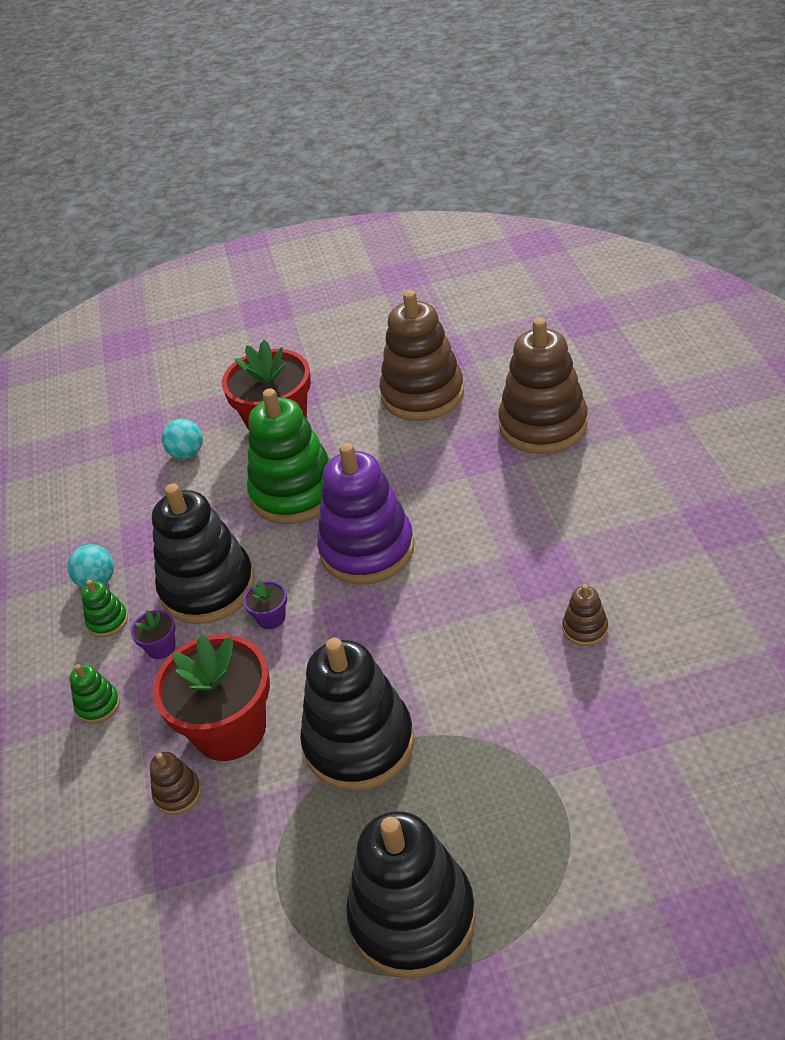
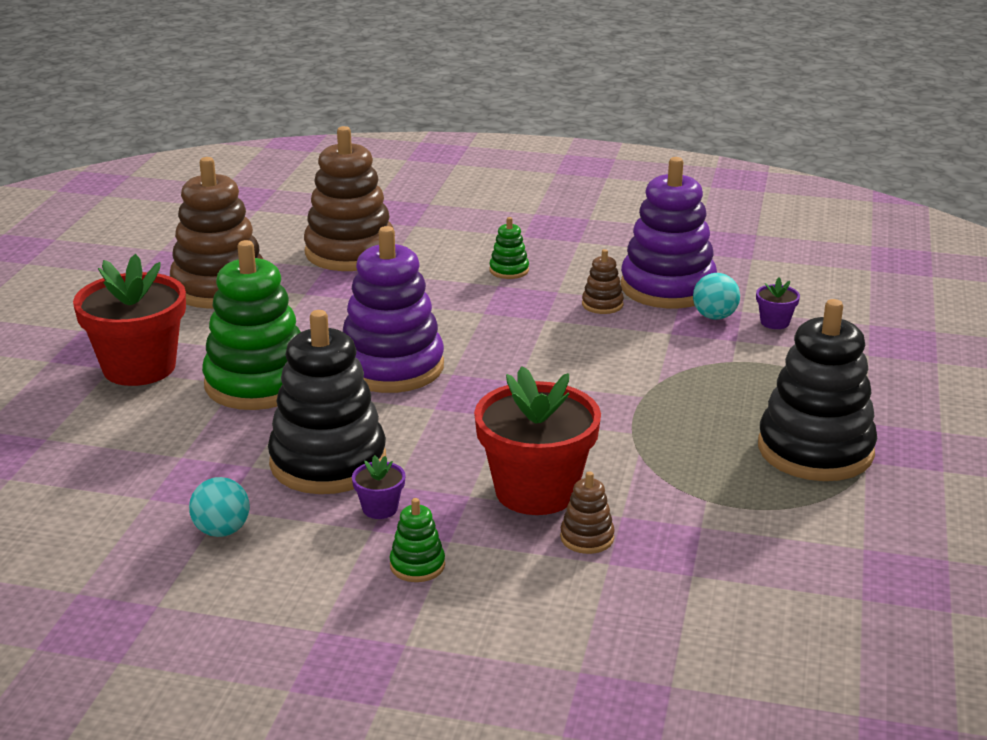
camera: 70 degrees left, 15 degrees down
(107, 621) = (296, 535): green stacking toy -> green stacking toy (509, 270)
(187, 454) = (93, 429): turquoise ball -> turquoise ball (714, 316)
(271, 618) = (417, 436): purple flower pot -> purple flower pot (774, 322)
(359, 743) = (620, 429): black stacking toy -> none
(665, 662) = (667, 287): none -> purple stacking toy

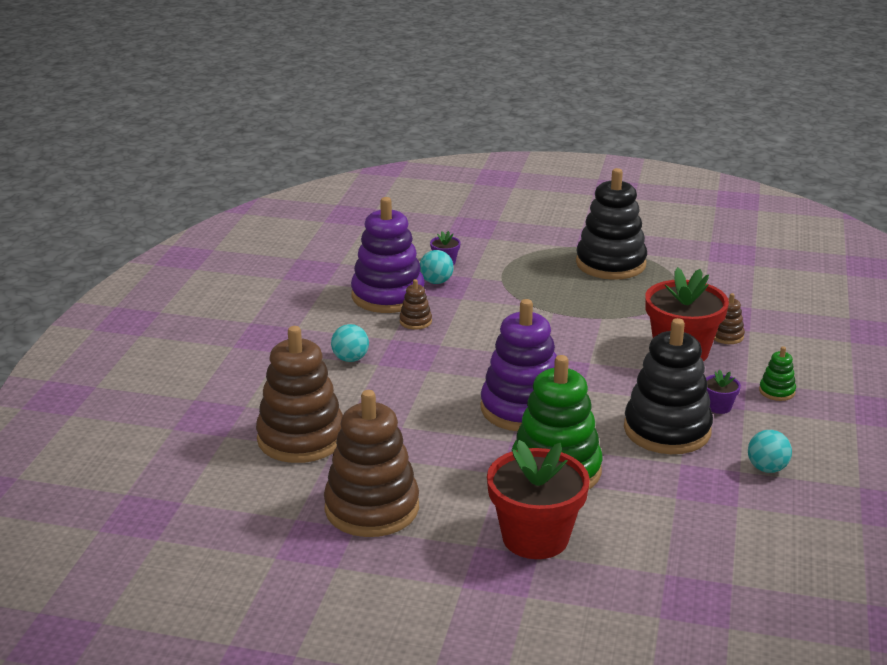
camera: 90 degrees left, 0 degrees up
(509, 270) = (350, 359): green stacking toy -> turquoise ball

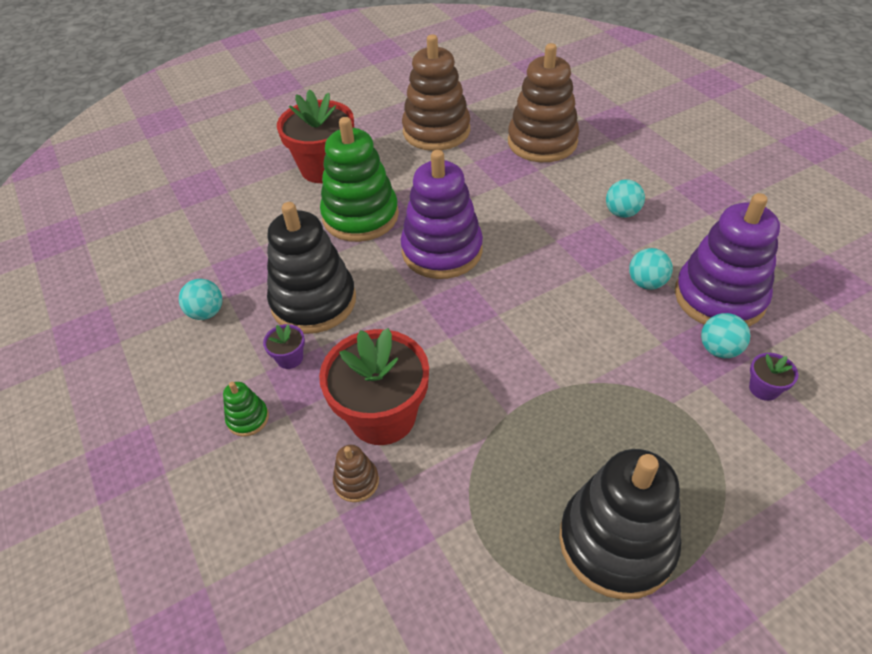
camera: 140 degrees right, 20 degrees up
(415, 321) = (646, 283): brown stacking toy -> turquoise ball

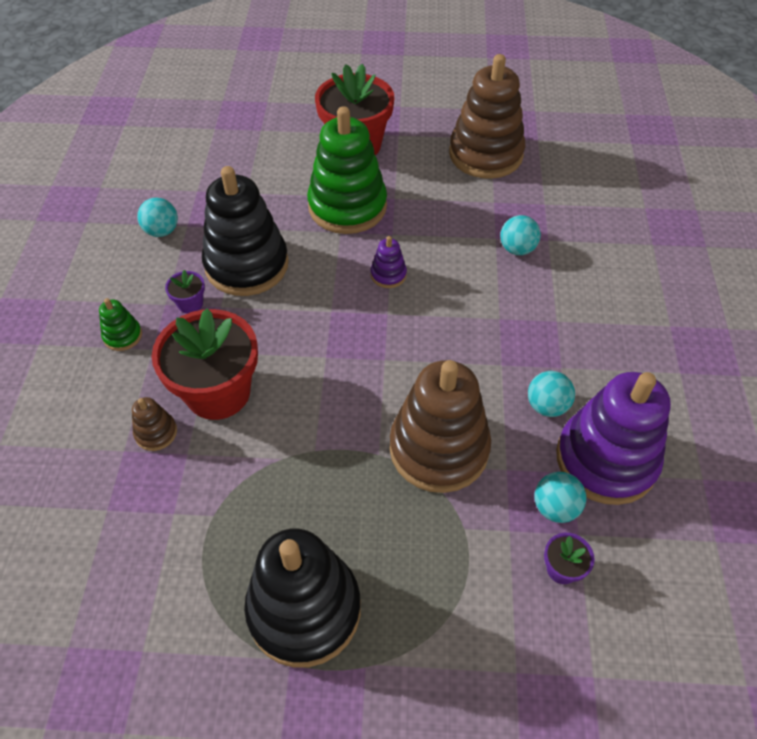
camera: 30 degrees right, 5 degrees up
(442, 251) = (388, 275): purple stacking toy -> purple stacking toy, size x0.43
(542, 142) = (578, 213): brown stacking toy -> brown stacking toy (439, 448)
(622, 213) = (589, 325): turquoise ball -> turquoise ball (517, 249)

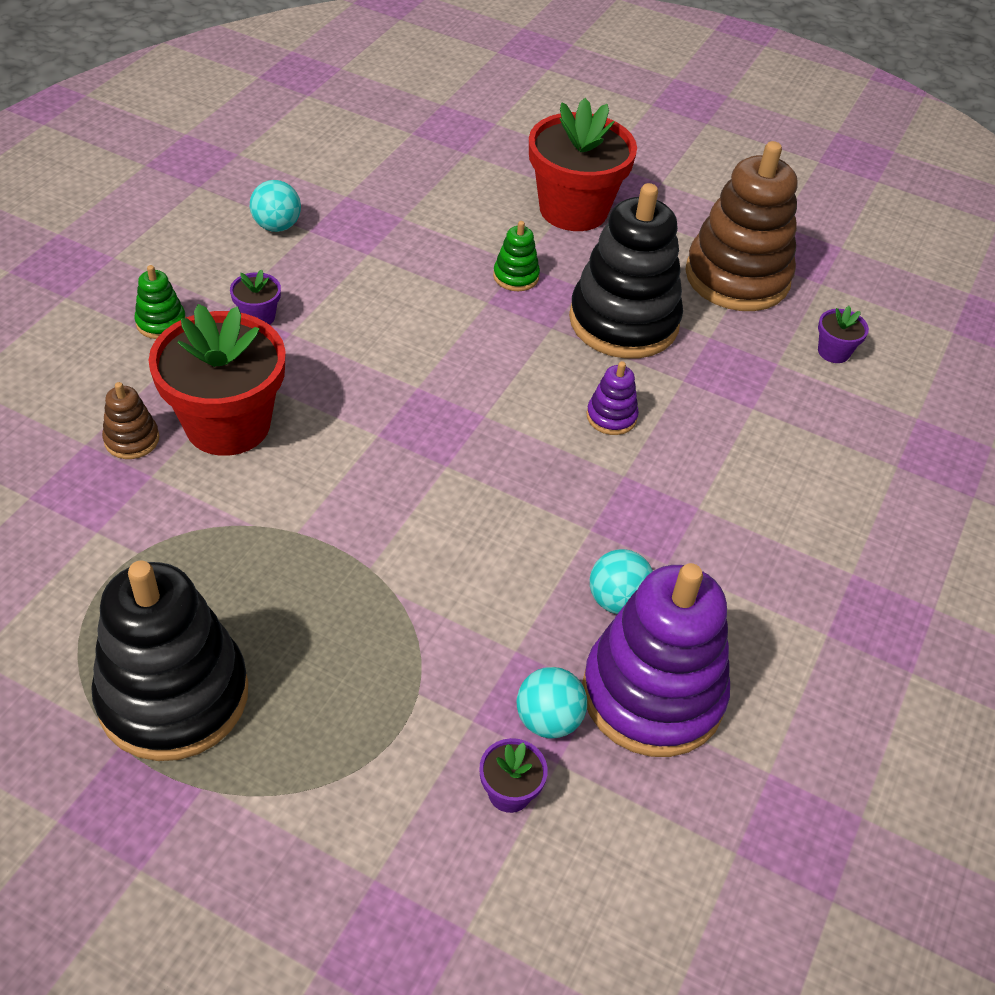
camera: 20 degrees right, 5 degrees down
(247, 265) = (350, 298): black stacking toy -> black stacking toy (623, 321)
(347, 207) = (516, 276): green stacking toy -> green stacking toy, size x0.43
(388, 275) = (515, 372): purple stacking toy -> purple stacking toy (611, 417)
(439, 448) = (446, 592): brown stacking toy -> none
(517, 249) = (703, 403): turquoise ball -> none
(572, 183) = (833, 352): none -> purple flower pot

